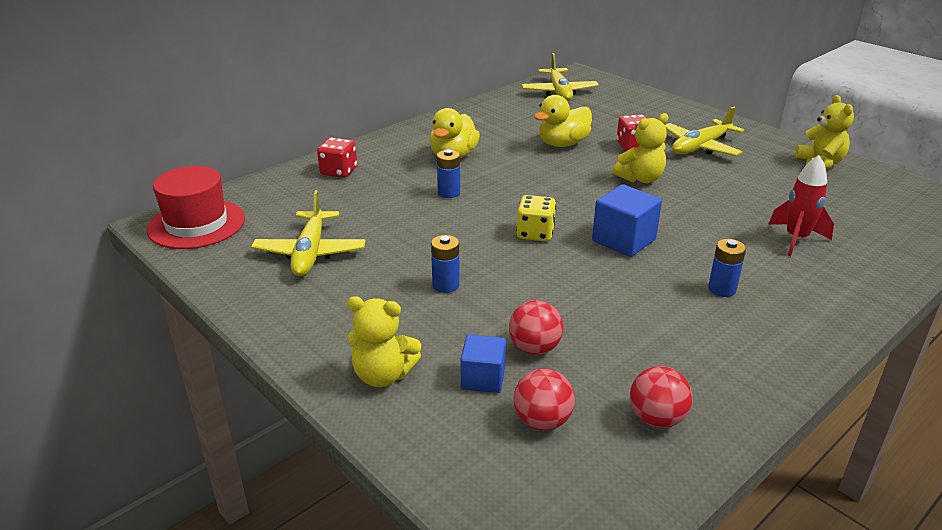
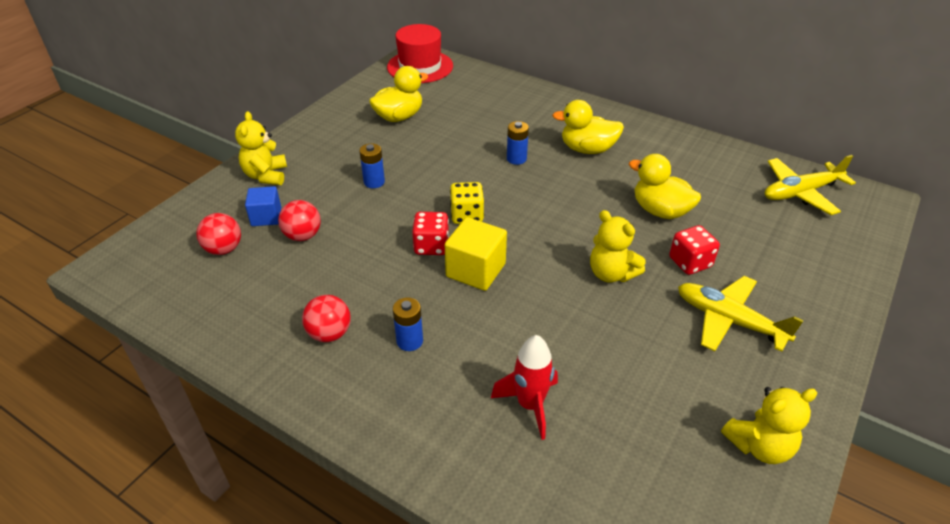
camera: 75 degrees right, 10 degrees up
(310, 253) = (399, 117): yellow plane -> yellow duck
(339, 171) = (524, 100): red dice -> red dice (431, 246)
(623, 240) = (476, 270): blue cube -> yellow cube
(656, 418) = (227, 305): red ball -> red ball (329, 333)

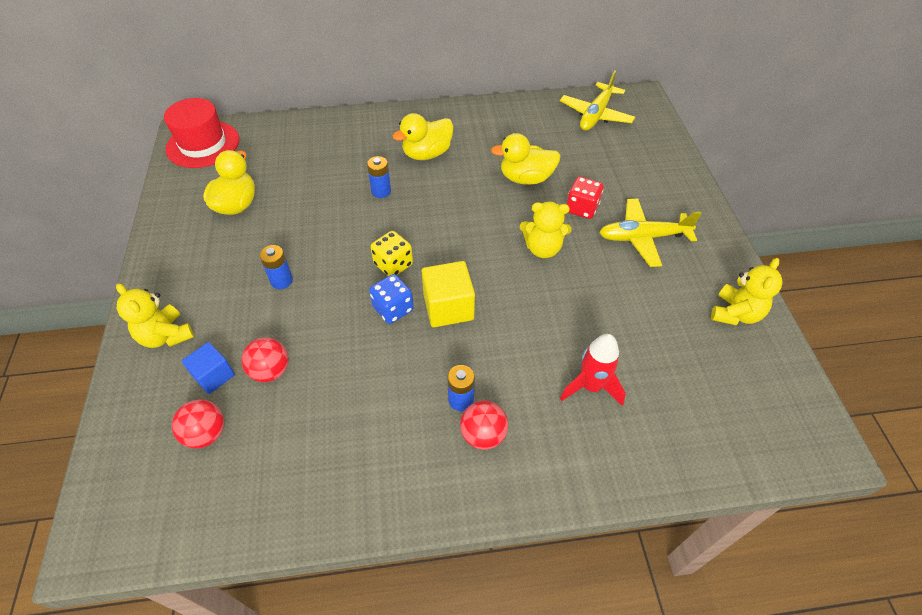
camera: 40 degrees left, 10 degrees up
(329, 333) = (392, 440): red ball -> red ball (483, 435)
(431, 246) = (393, 309): red dice -> blue dice

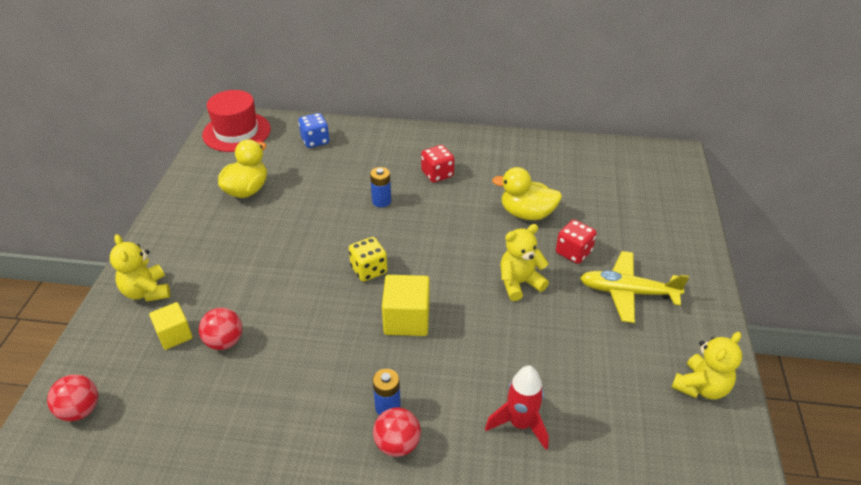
camera: 15 degrees right, 10 degrees down
(206, 433) = (150, 383): red ball -> red ball (80, 410)
(214, 375) = (174, 335): blue cube -> yellow cube
(281, 281) = (262, 264): blue battery -> none
(393, 309) = (354, 310): blue dice -> blue dice (315, 141)
(427, 154) = (437, 174): yellow duck -> red dice
(542, 248) = (519, 283): yellow teddy bear -> yellow teddy bear turned 135 degrees clockwise
(596, 115) = (621, 164): yellow plane -> none

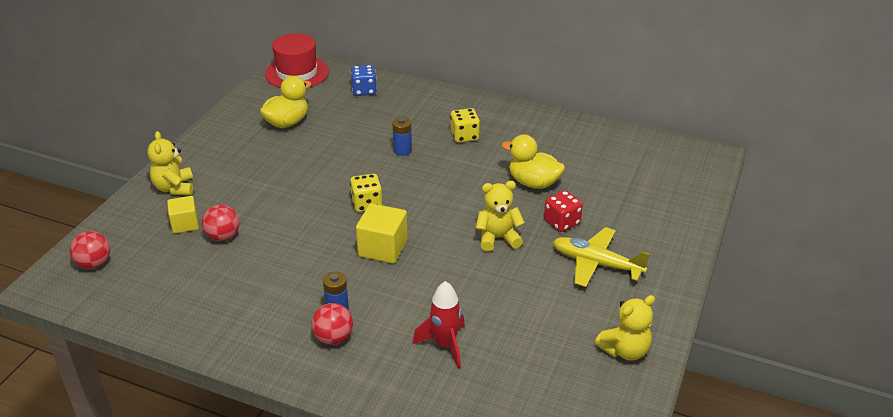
camera: 15 degrees right, 5 degrees down
(437, 174) = (464, 136): red dice -> yellow dice

